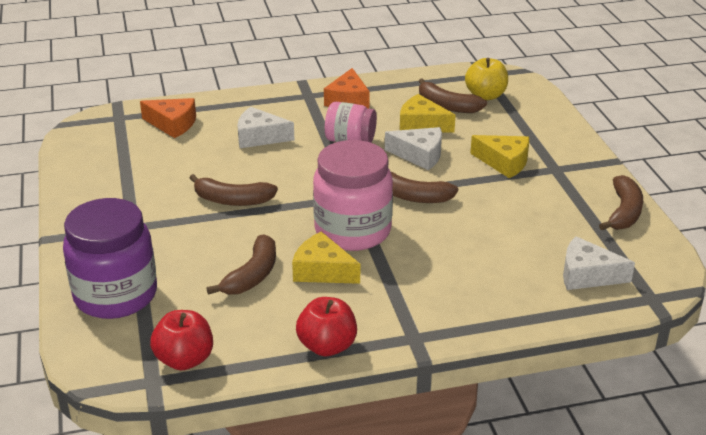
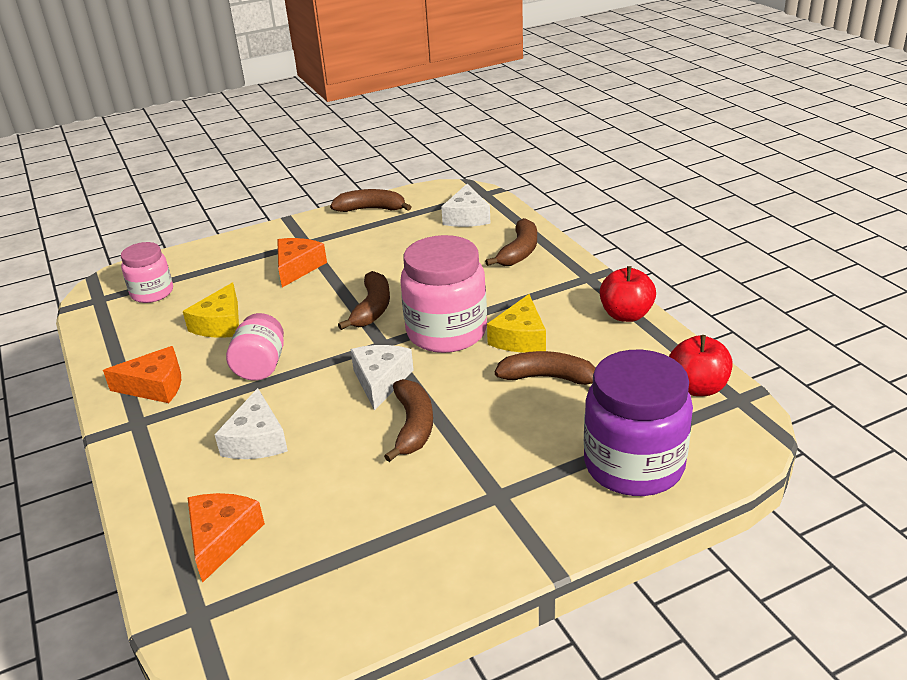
camera: 100 degrees left, 0 degrees up
(419, 155) = (289, 316): white cheese -> white cheese (380, 381)
(447, 106) = (175, 313): brown banana -> brown banana (519, 252)
(485, 95) = (152, 293): yellow apple -> pink jar
(504, 162) = (297, 268): yellow cheese -> orange cheese

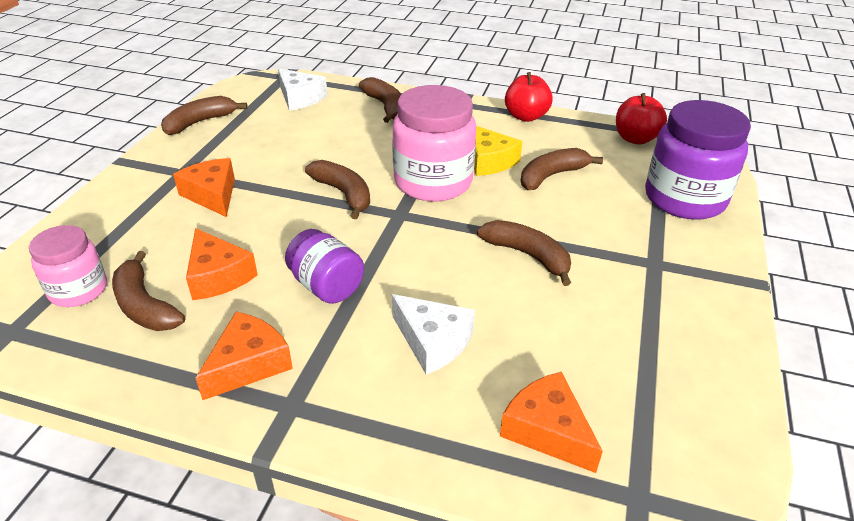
camera: 50 degrees left, 5 degrees up
(164, 320) = (145, 306): none -> brown banana
(220, 324) = (218, 276): yellow cheese -> orange cheese
(260, 366) = (326, 286): pink jar -> purple jar
(380, 381) = (448, 240): white cheese -> none

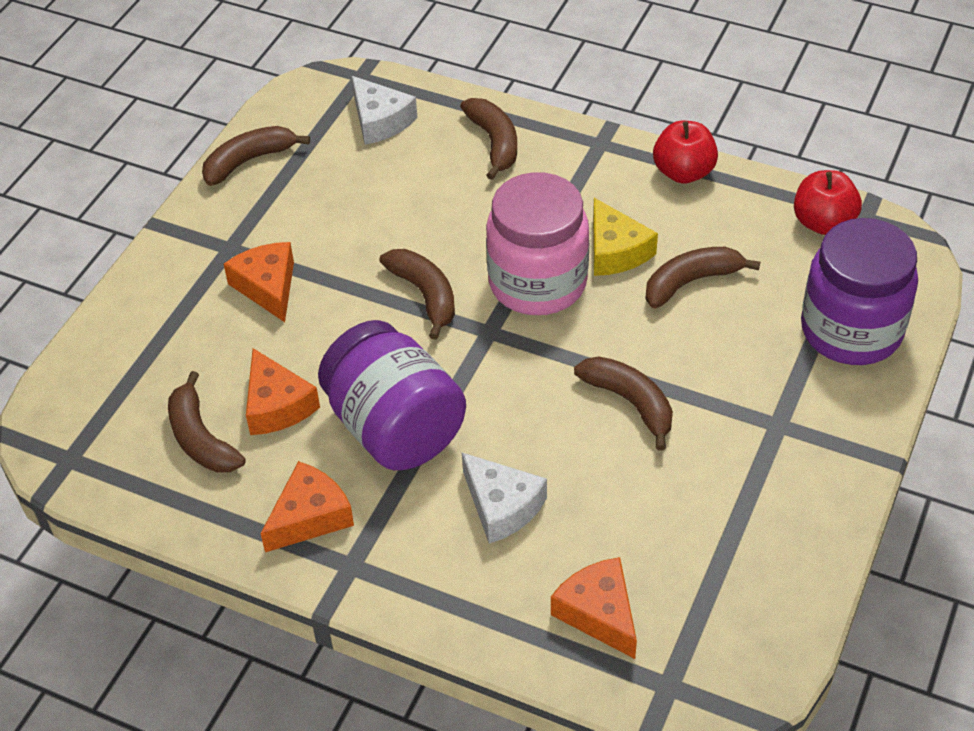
camera: 10 degrees right, 10 degrees up
(78, 290) = (130, 413): pink jar -> none
(326, 286) = (395, 428): purple jar -> purple jar, size x1.72

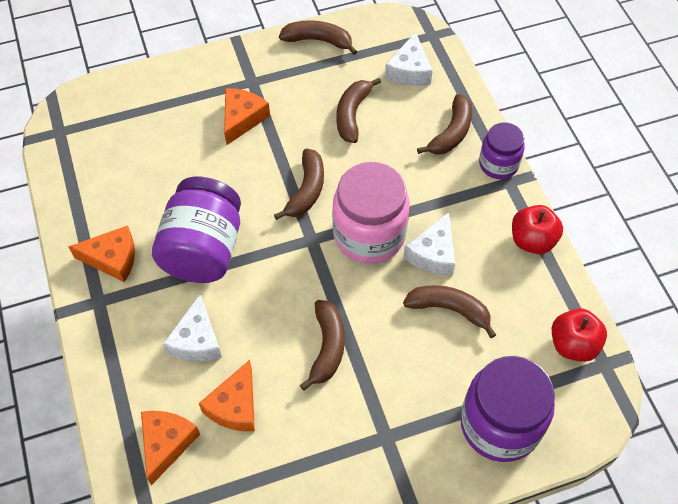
camera: 45 degrees right, 10 degrees up
(201, 438) = (119, 173): brown banana -> brown banana (352, 114)
(277, 405) = (169, 186): orange cheese -> orange cheese (235, 406)
(571, 136) = (498, 164): none -> purple jar
(616, 251) = (433, 254): yellow cheese -> white cheese

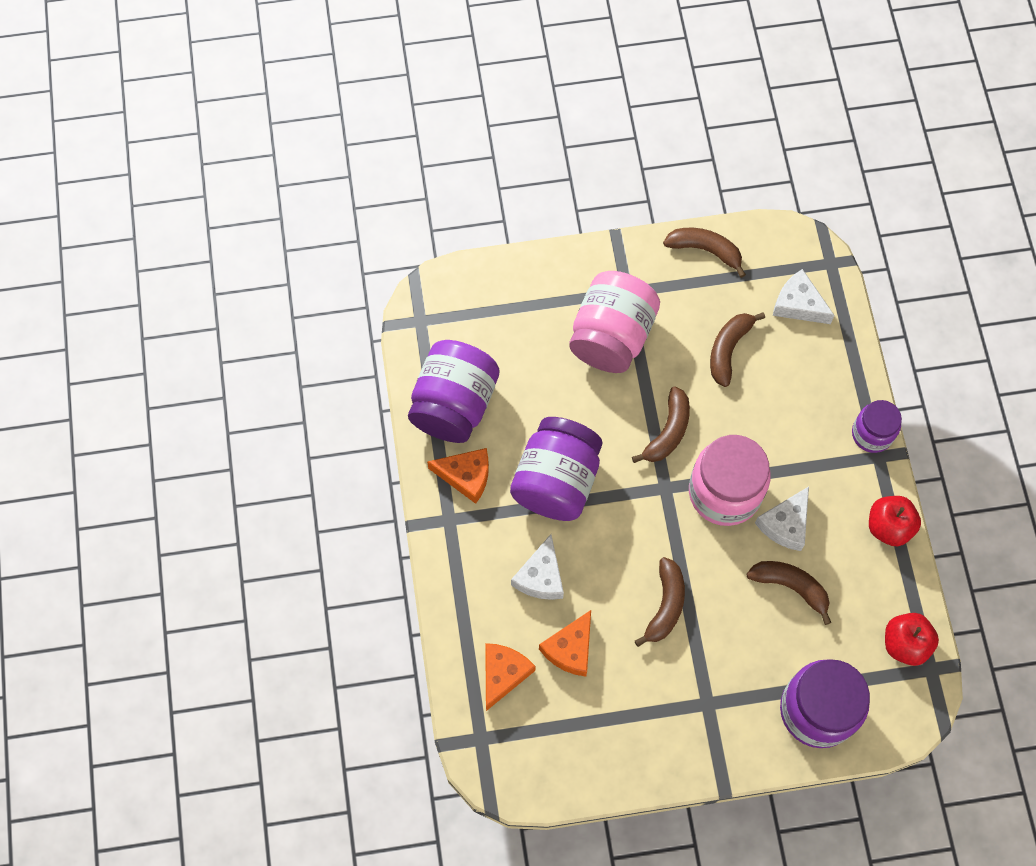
camera: 10 degrees right, 10 degrees up
(96, 197) = (454, 404): none -> purple jar
(242, 119) = (611, 336): orange cheese -> pink jar
(409, 70) = (798, 304): white cheese -> white cheese turned 105 degrees clockwise
(451, 133) = (829, 389): brown banana -> none

